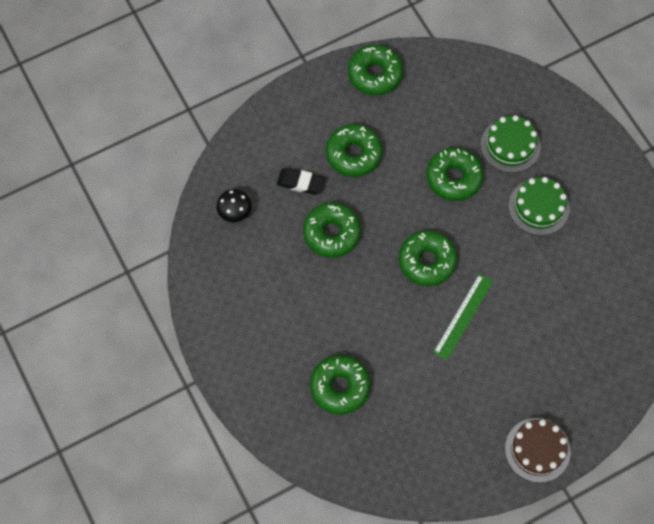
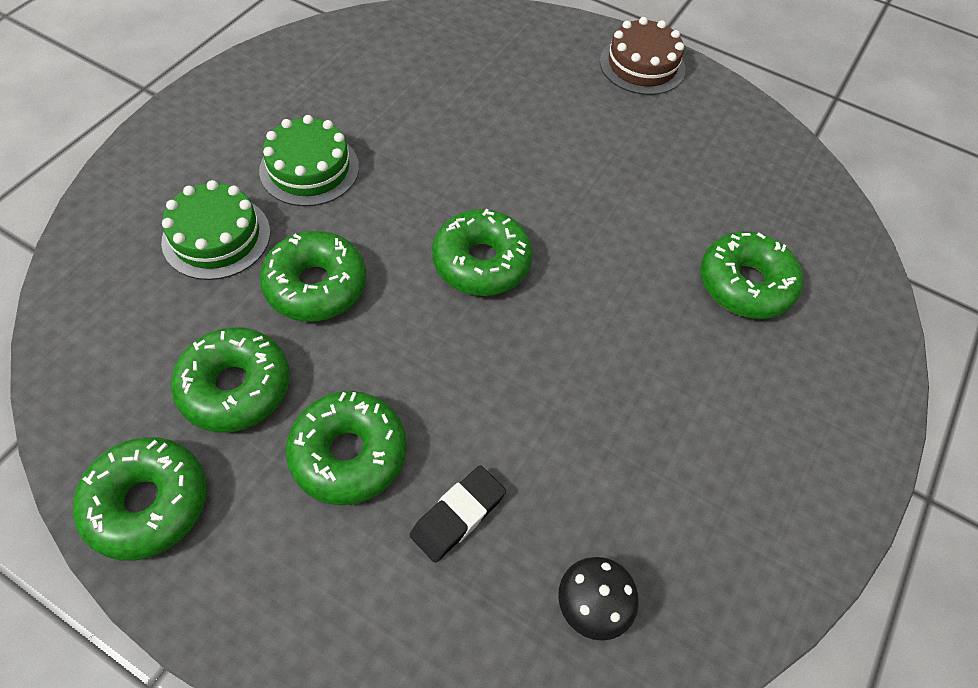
camera: 125 degrees left, 10 degrees down
(301, 183) = (458, 515): black eraser -> black eraser turned 60 degrees clockwise
(331, 233) = (522, 413): green donut -> green donut (235, 387)
(463, 316) = (534, 189): green ruler -> none

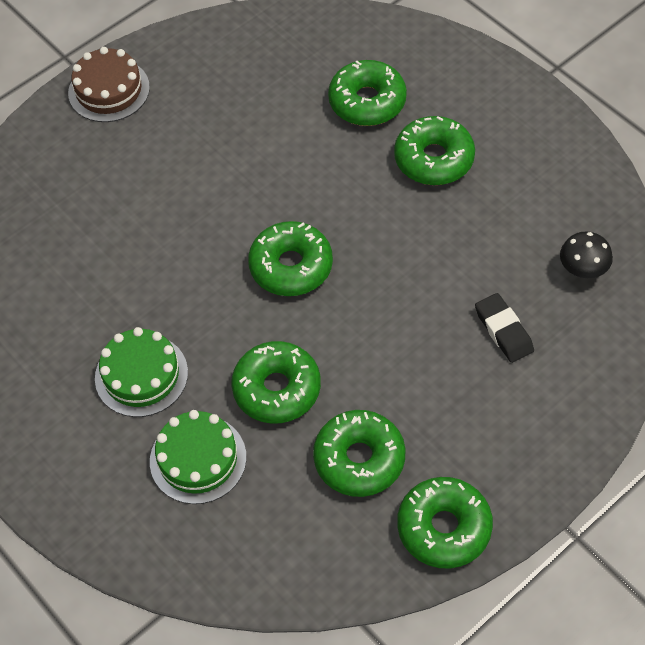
camera: 65 degrees left, 0 degrees up
(349, 454) = (438, 389): green donut -> green donut (434, 159)

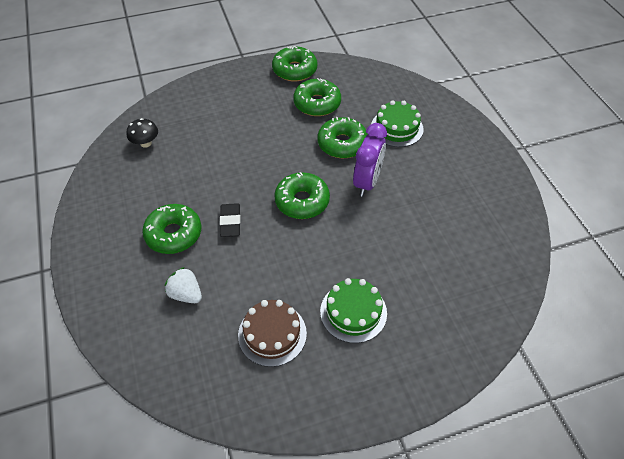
camera: 160 degrees left, 5 degrees down
(109, 90) = (375, 390): brown cake -> brown cake (272, 334)
(141, 375) = (414, 174): green cake -> green cake (353, 312)
(210, 333) = (367, 182): none -> purple clock
(367, 101) = (186, 294): green donut -> white strawberry
(503, 331) = (209, 130): black eraser -> black eraser (230, 222)

